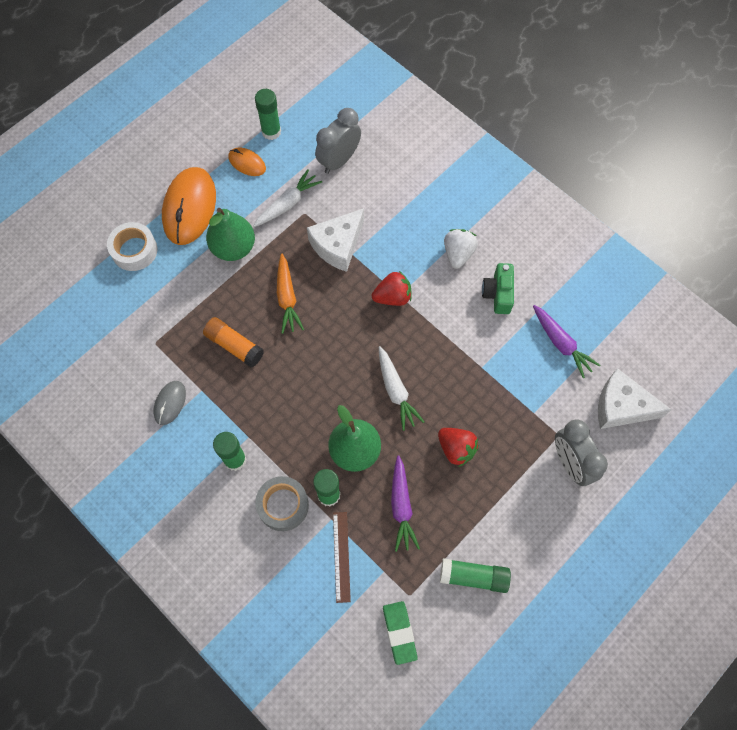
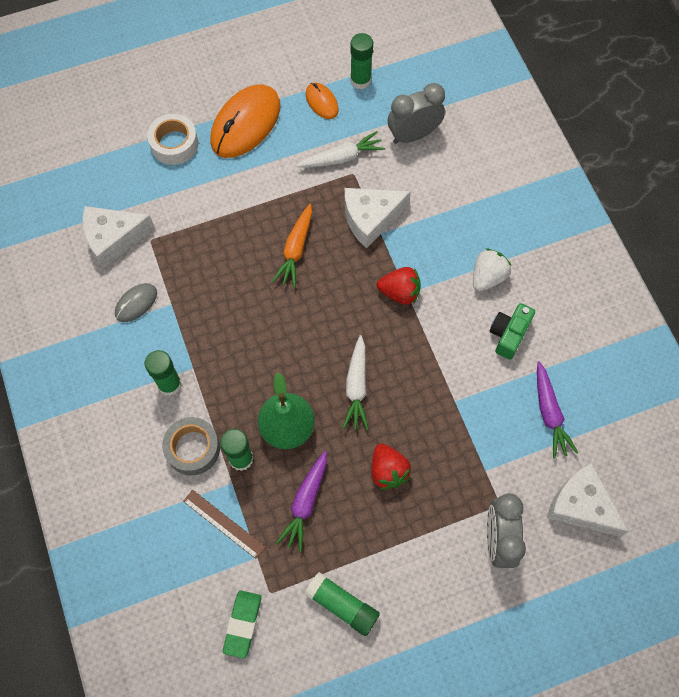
camera: 25 degrees right, 0 degrees up
(121, 356) = (113, 239): none -> white cheese
(233, 247) = (268, 179): green pear -> none
(234, 346) = (222, 274): orange glue stick -> none
(341, 556) = (224, 523): brown ruler -> brown ruler turned 75 degrees counterclockwise

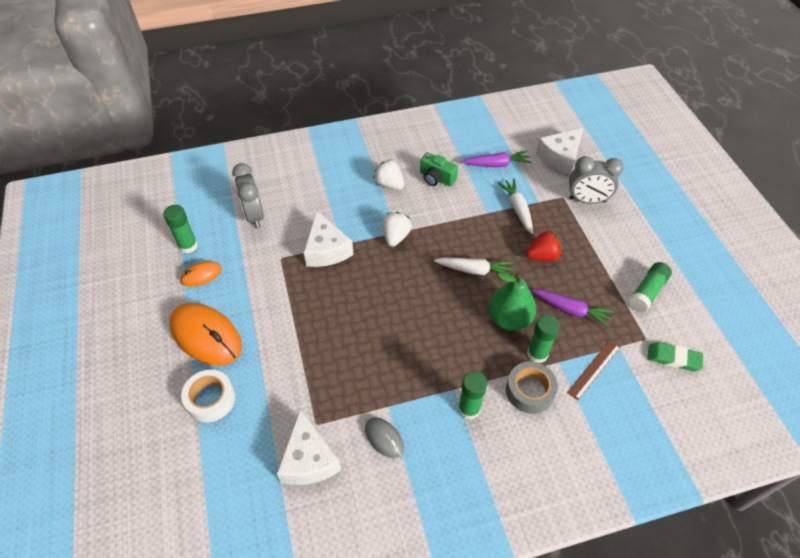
camera: 85 degrees left, 15 degrees down
(296, 249) = (346, 303): orange carrot -> none
(341, 158) = (263, 265): white carrot -> white carrot (517, 209)
(400, 292) = (396, 236): red strawberry -> white strawberry

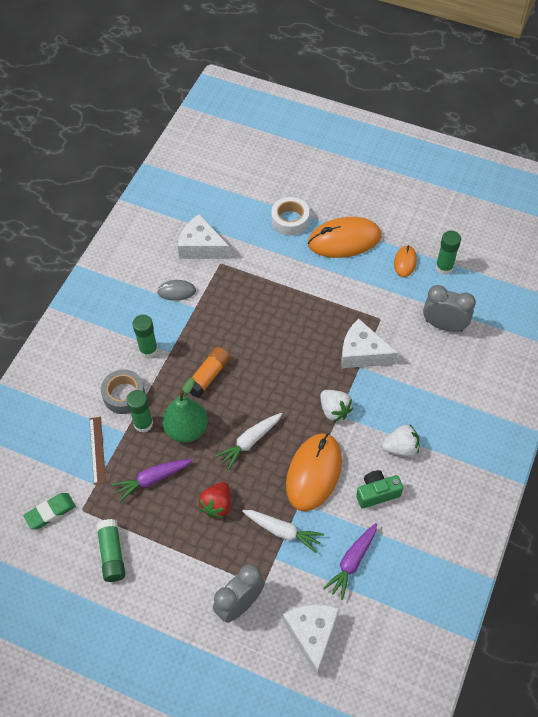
camera: 130 degrees right, 5 degrees up
(448, 340) = (208, 376): none -> orange glue stick
(458, 218) = (314, 473): none -> orange mouse

